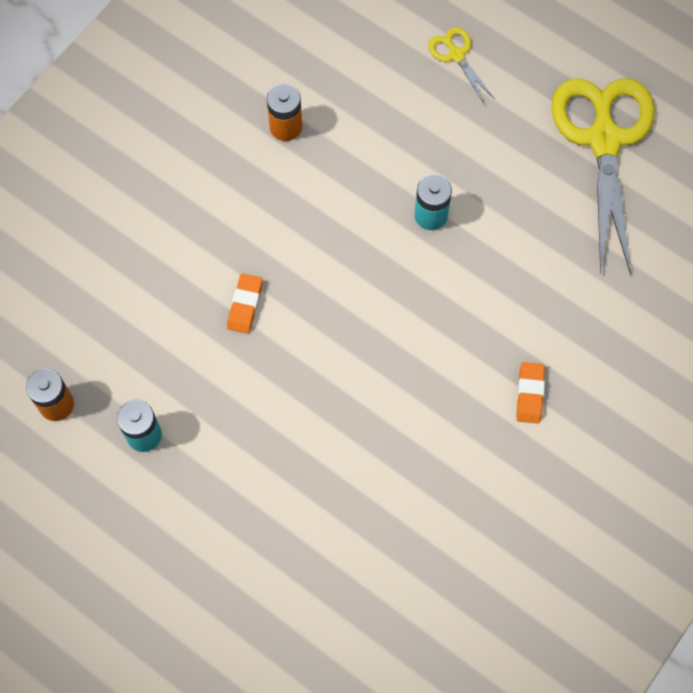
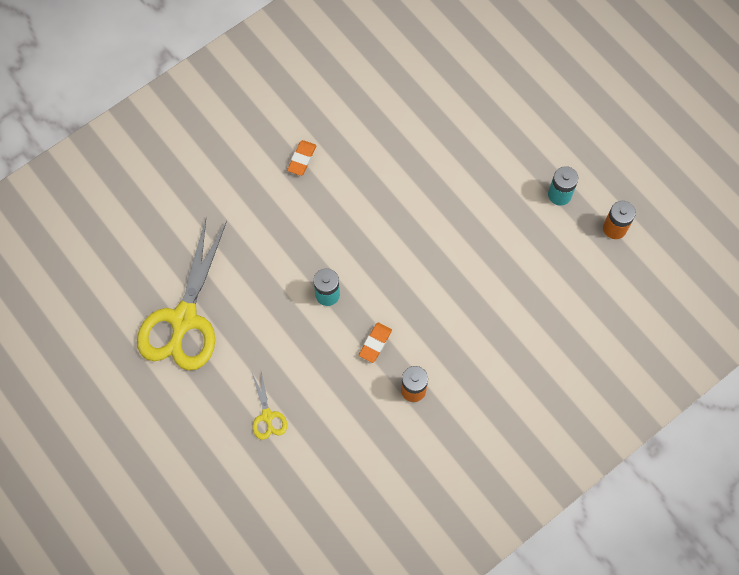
camera: 165 degrees left, 0 degrees up
(245, 305) = (474, 263): orange eraser -> orange eraser (375, 343)

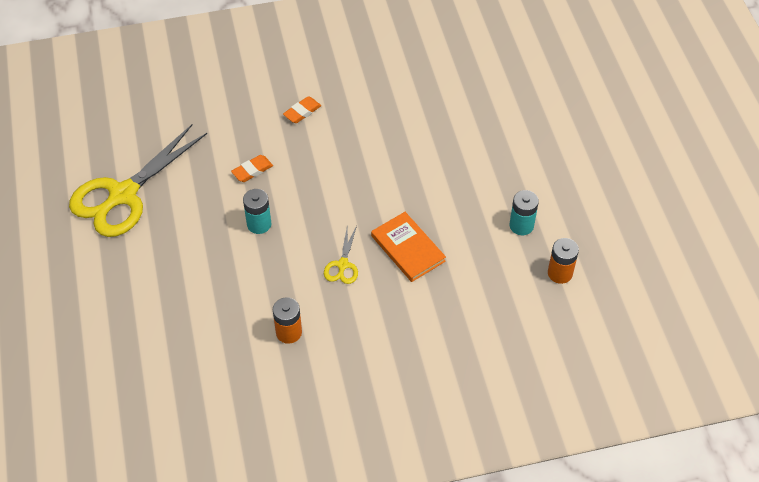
camera: 25 degrees right, 15 degrees down
(267, 416) = (145, 299): yellow scissors -> yellow scissors (343, 265)
(375, 343) = (277, 280): orange eraser -> orange eraser (252, 170)
(473, 261) = (408, 248): none -> orange book

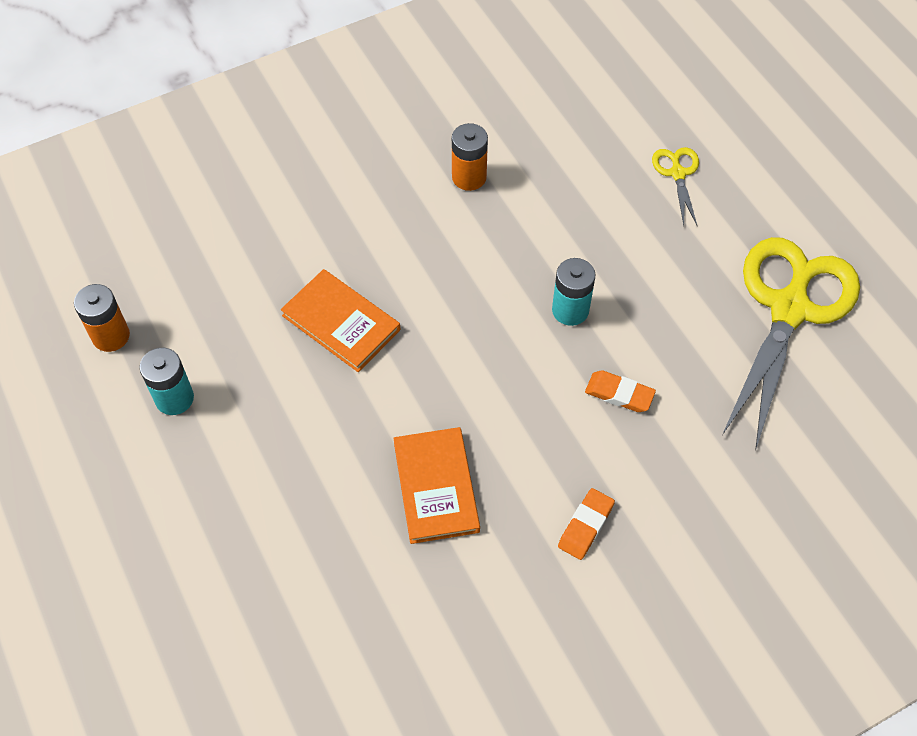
camera: 165 degrees right, 5 degrees up
(252, 170) = (619, 394): orange eraser -> orange eraser turned 75 degrees clockwise
(343, 265) = (428, 278): yellow scissors -> yellow scissors (677, 174)
(376, 146) = (436, 487): none -> orange book

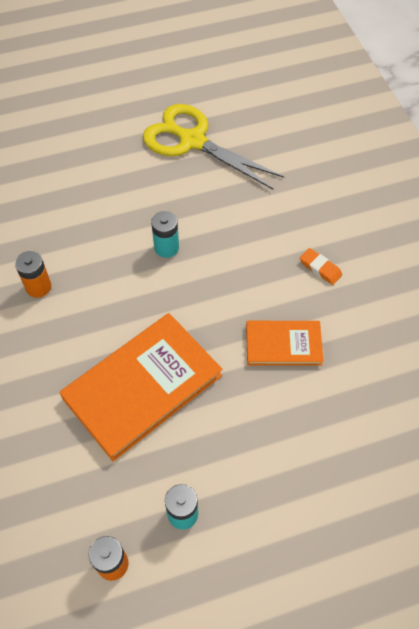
camera: 80 degrees left, 0 degrees up
(341, 322) = (142, 387): orange book -> orange book, size x1.79
(619, 394) = (233, 234): orange eraser -> none
(677, 174) = (76, 170): yellow scissors -> none

